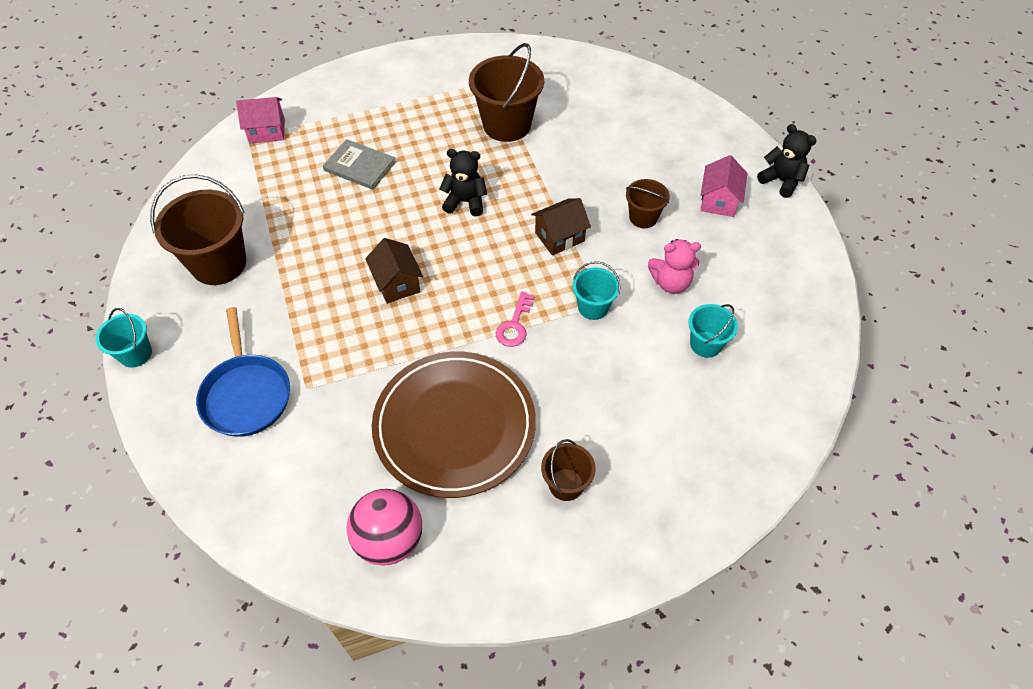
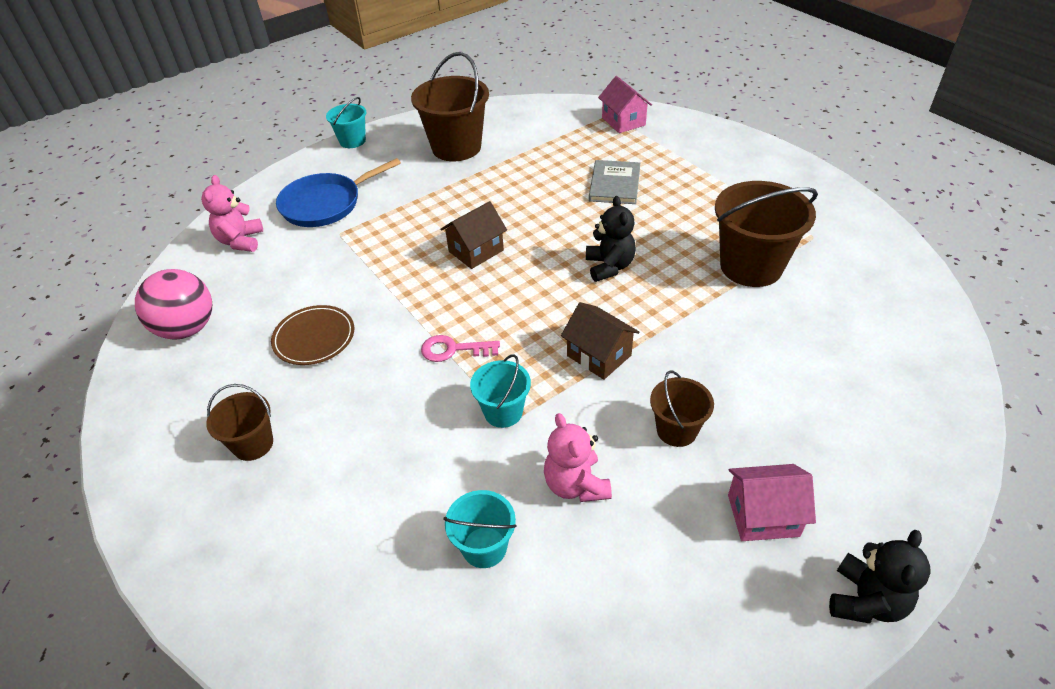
camera: 75 degrees right, 10 degrees down
(265, 483) = (241, 241): none -> pink teddy bear
(454, 426) = (314, 338): brown plate -> brown plate, size x0.48

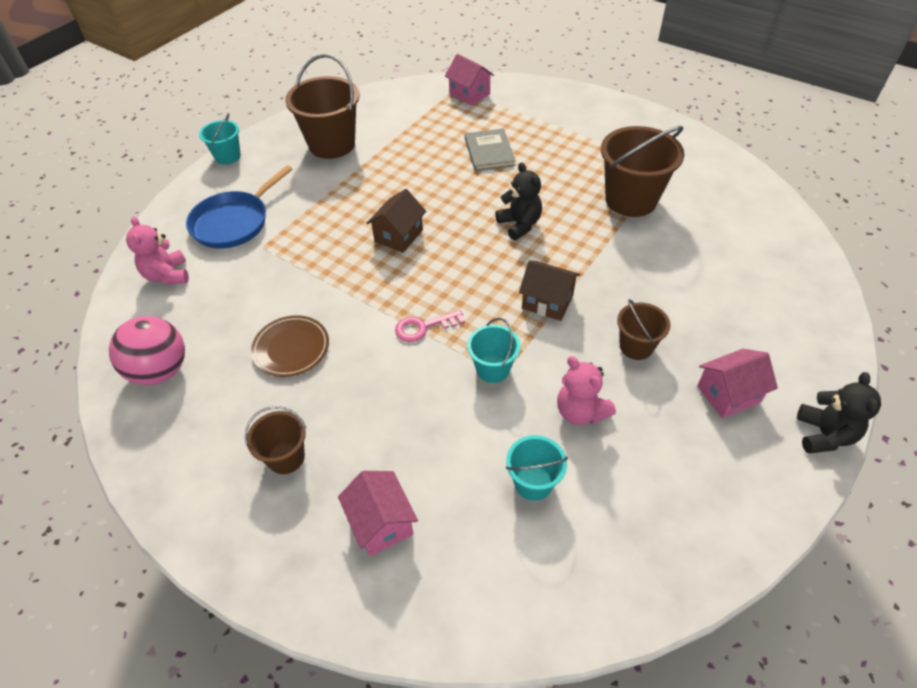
camera: 20 degrees left, 5 degrees up
(307, 539) = (381, 523): none -> pink house

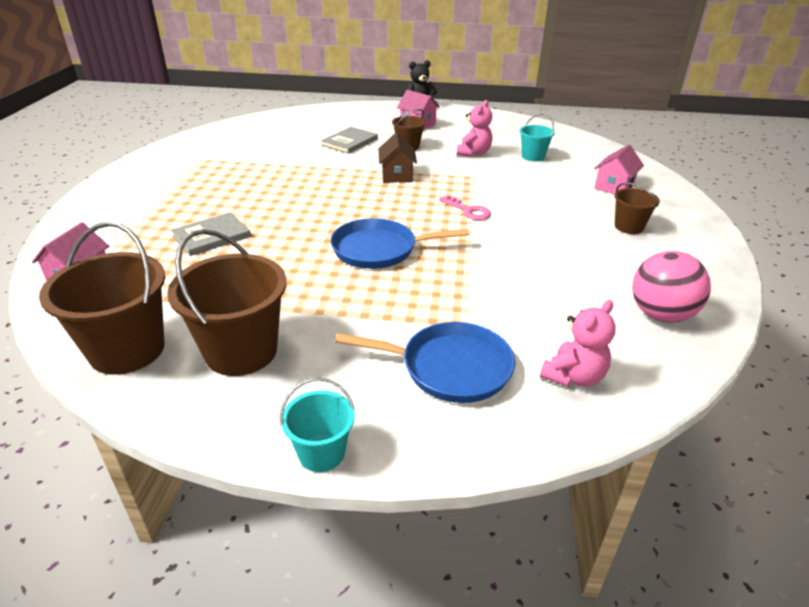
camera: 120 degrees left, 15 degrees down
(291, 348) = (554, 258): brown plate -> none
(398, 236) = (379, 249): brown house -> blue pan
(493, 369) = (474, 180): turquoise bucket -> none
(519, 224) = (319, 200): black teddy bear -> none
(631, 200) = (256, 165): brown bucket -> brown bucket (127, 350)
(675, 292) = (349, 142): none -> grey book

